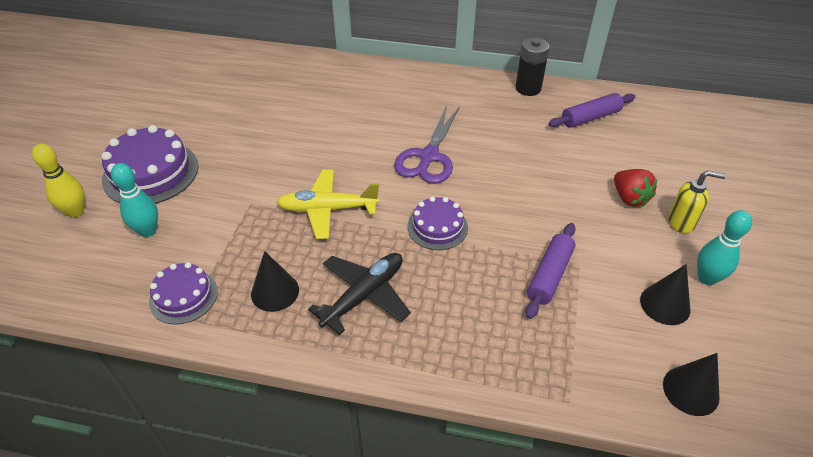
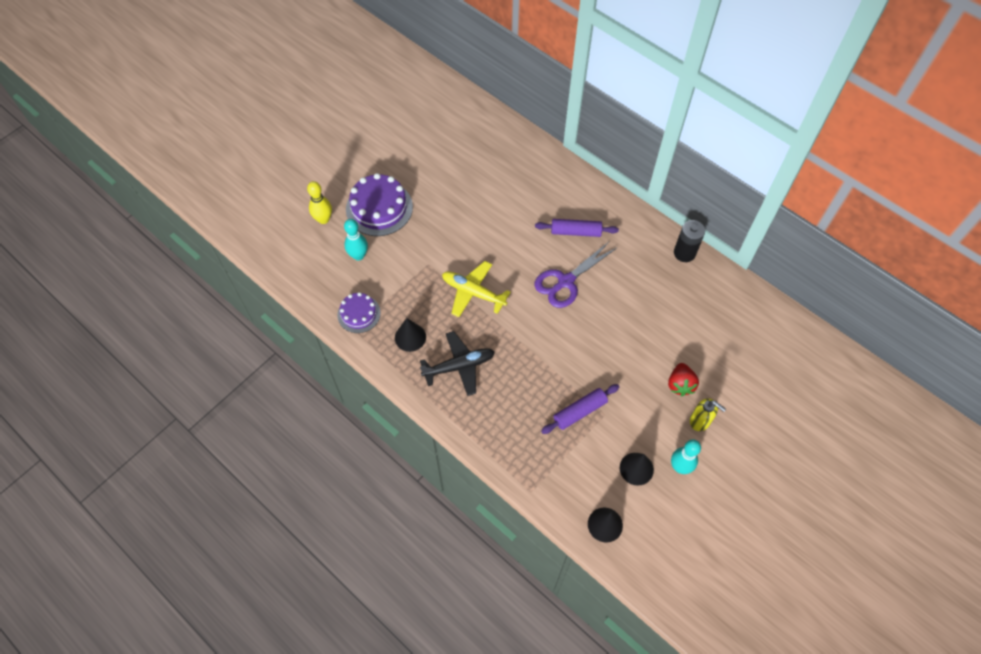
camera: 30 degrees right, 15 degrees up
(437, 227) = (534, 341): purple cake -> none
(590, 117) = (711, 303): purple rolling pin -> purple rolling pin (575, 232)

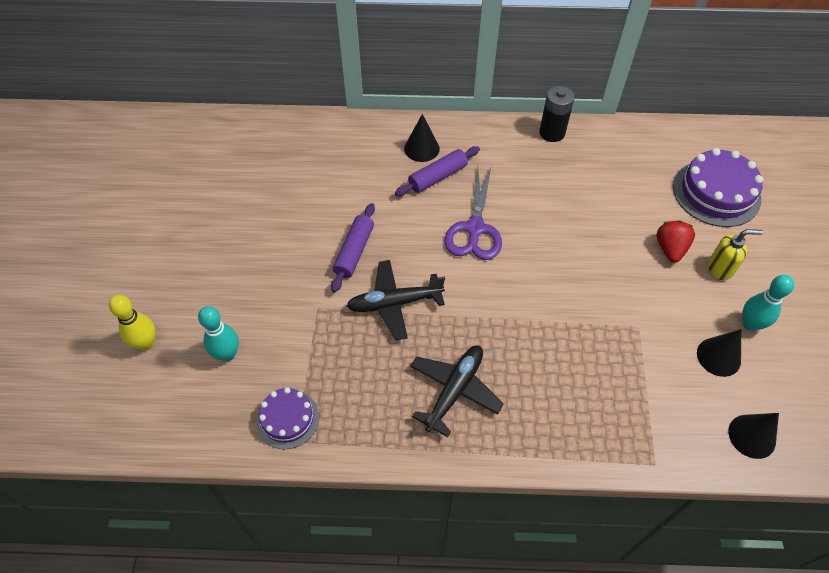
camera: 40 degrees left, 5 degrees down
(379, 208) = (205, 287): purple cake -> purple cake (716, 193)
(410, 337) = (371, 400): black cone -> black cone (421, 148)
(473, 292) = (394, 303): yellow plane -> black plane
(579, 411) = (614, 343): purple rolling pin -> purple rolling pin (354, 252)
(680, 384) = (670, 249): red strawberry -> red strawberry turned 135 degrees counterclockwise

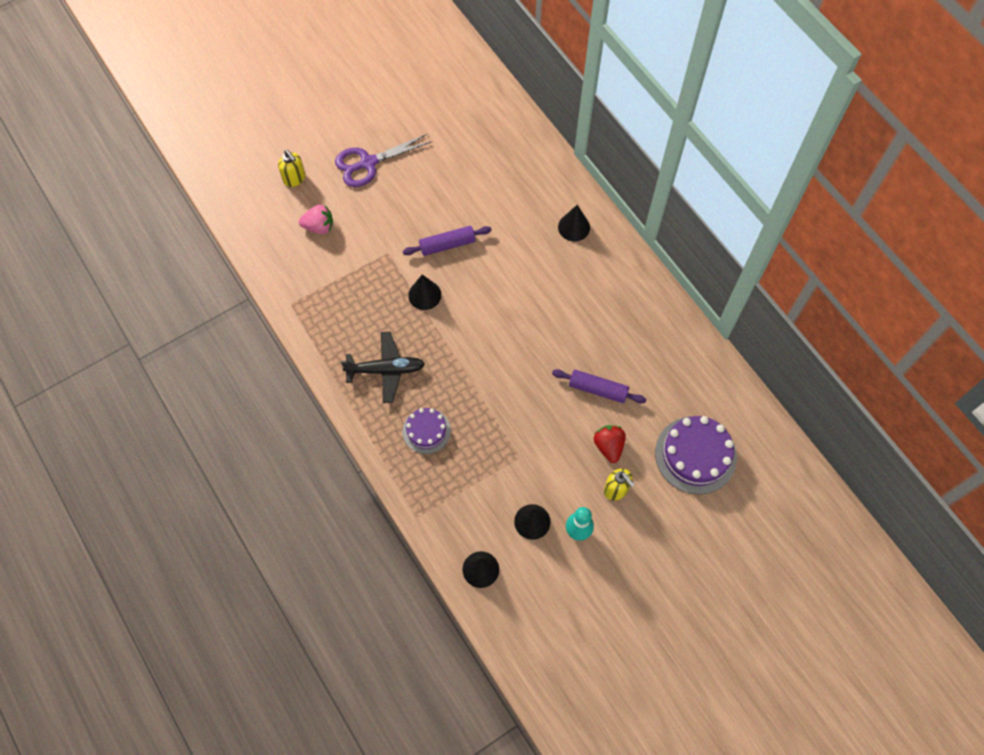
camera: 55 degrees right, 10 degrees up
(146, 343) = (294, 179): yellow bowling pin -> yellow soap dispenser
(227, 354) = (319, 227): turquoise bowling pin -> pink strawberry
(287, 419) = (301, 289): purple cake -> purple cake (426, 431)
(394, 303) = (424, 295): black plane -> black cone
(437, 177) = (554, 254): purple rolling pin -> purple rolling pin (598, 389)
(475, 229) = (525, 306): purple scissors -> purple scissors (368, 163)
(552, 133) = (664, 305): black battery -> none
(670, 249) = (608, 446): red strawberry -> red strawberry turned 75 degrees counterclockwise

